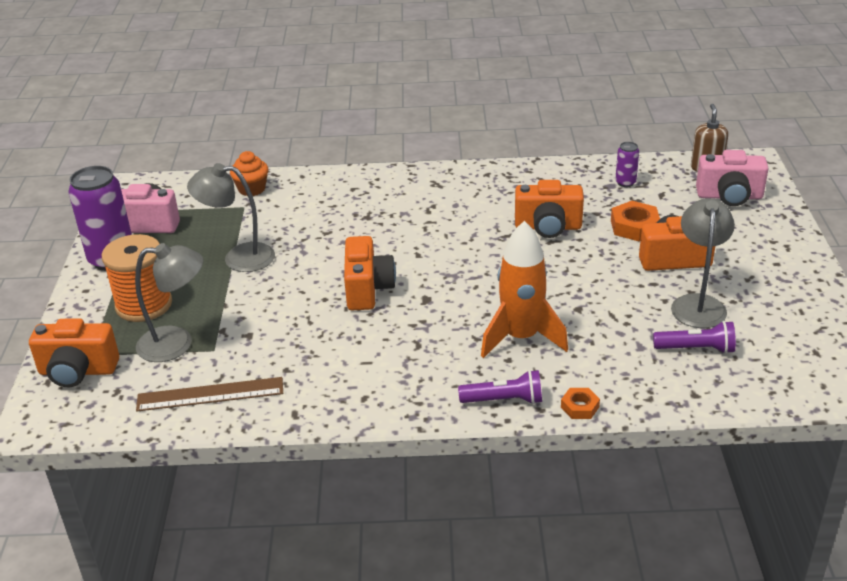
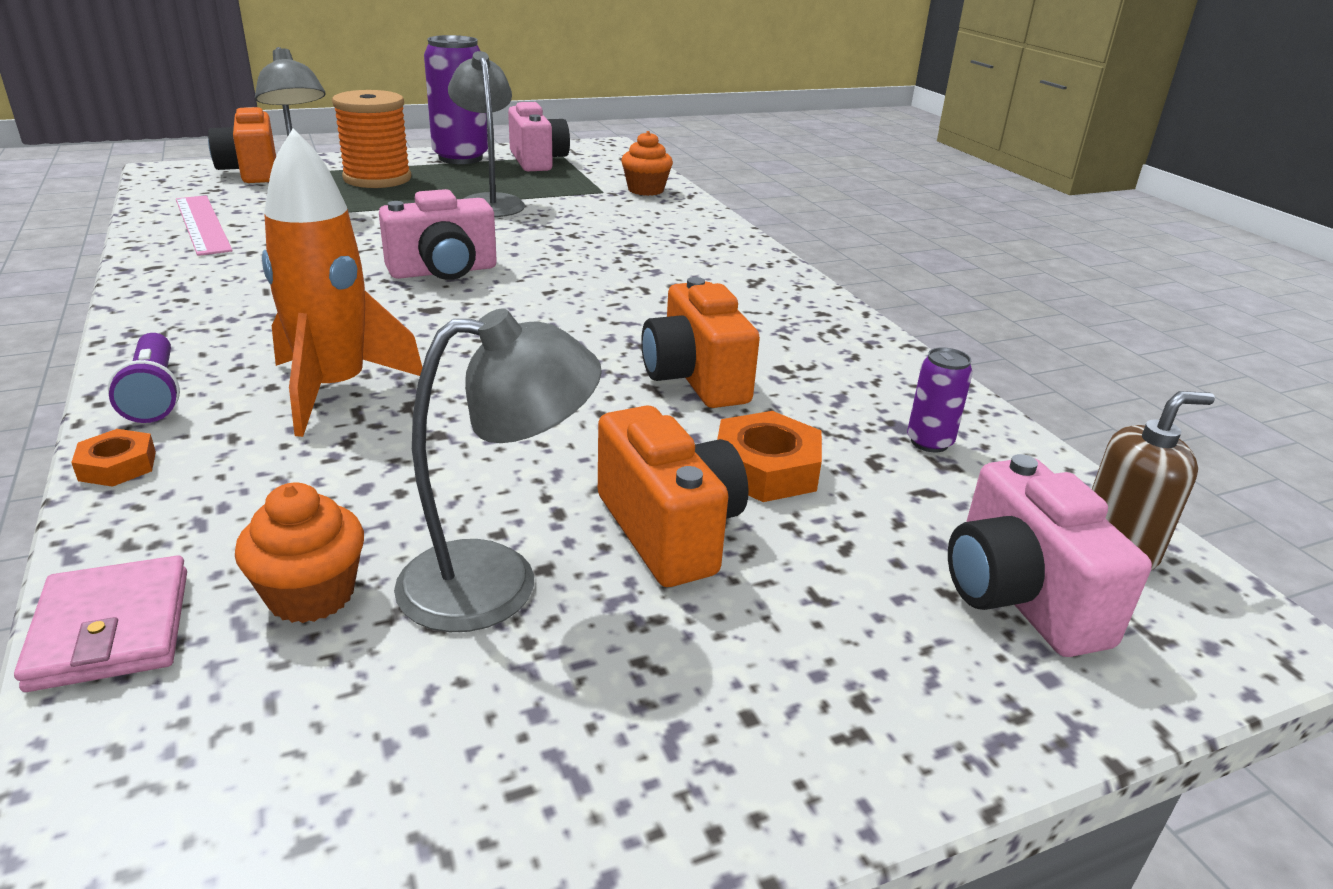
camera: 65 degrees right, 5 degrees down
(210, 394) = (203, 224): brown ruler -> pink ruler
(368, 289) = (443, 271): orange camera -> pink camera
(696, 349) = (311, 595): purple flashlight -> orange cupcake
(707, 398) = (111, 629): none -> pink wallet

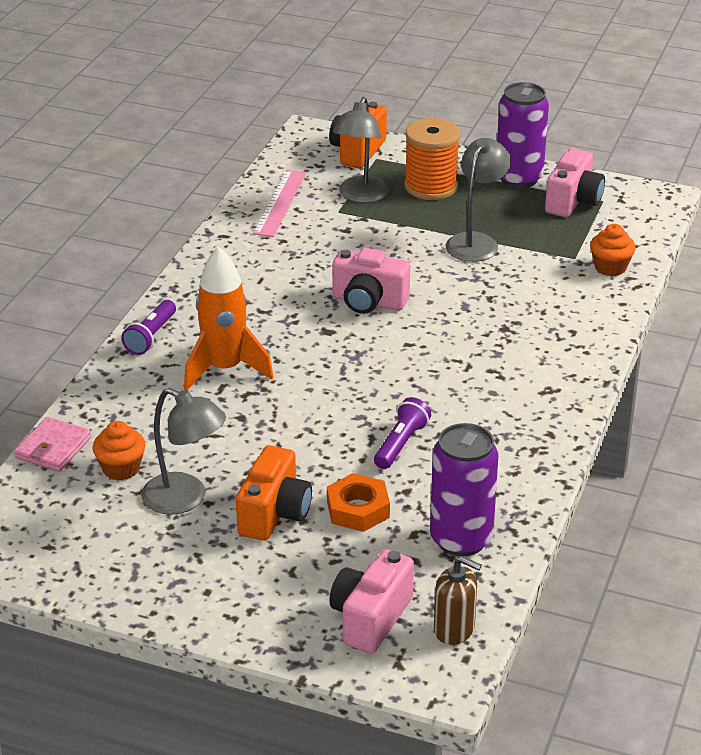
camera: 45 degrees right, 5 degrees up
(117, 466) = (107, 373): orange nut -> none
(695, 379) = (401, 444): orange camera -> purple flashlight
(929, 442) = (461, 539): purple can -> purple can, size x2.14

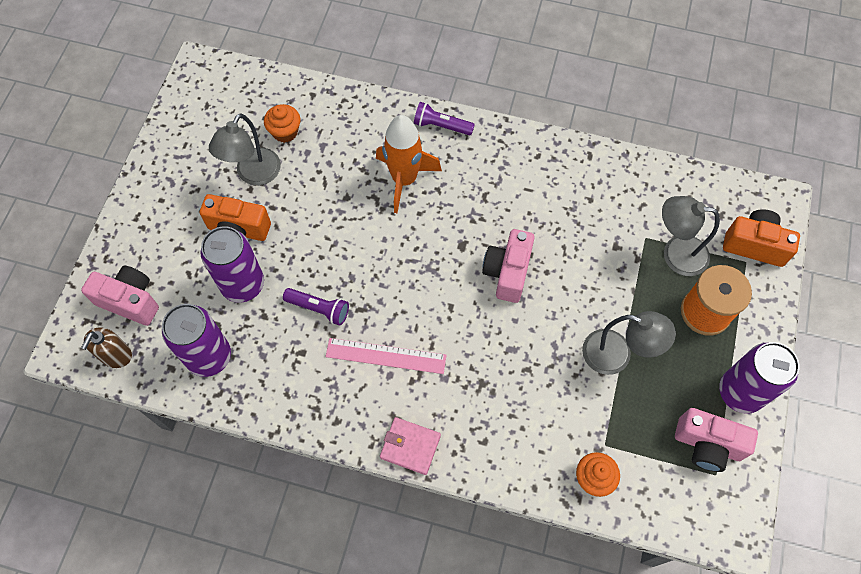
camera: 85 degrees right, 30 degrees up
(53, 448) = (306, 89): pink wallet -> pink wallet (410, 446)
(280, 203) = (650, 191): pink ruler -> pink ruler (386, 356)
(358, 509) = (243, 284): orange nut -> purple can

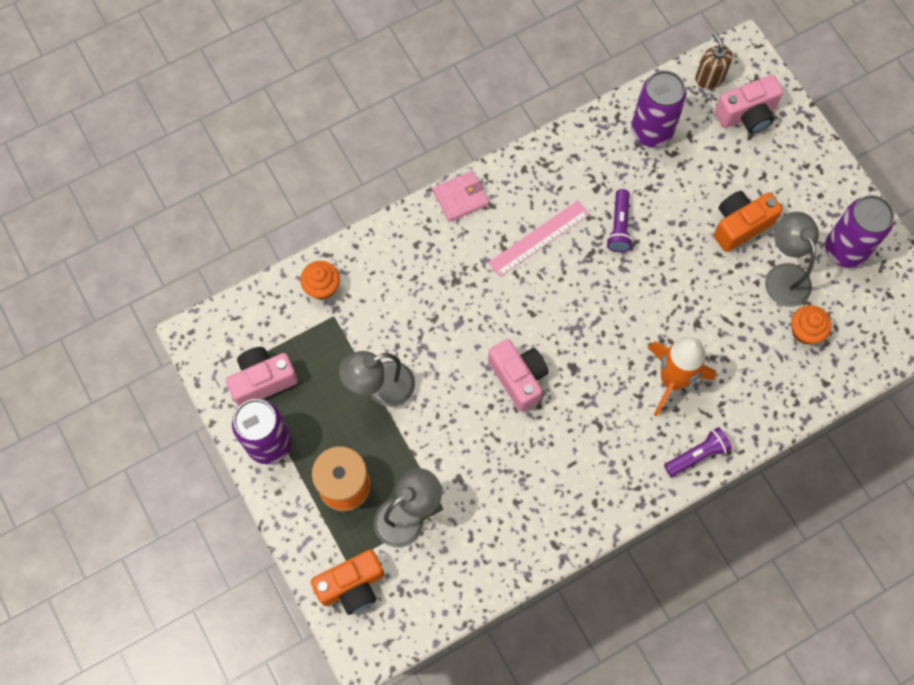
camera: 135 degrees right, 5 degrees up
(243, 284) = (689, 194): purple can -> purple can (845, 250)
(319, 309) = (619, 226): purple flashlight -> purple flashlight turned 60 degrees counterclockwise

